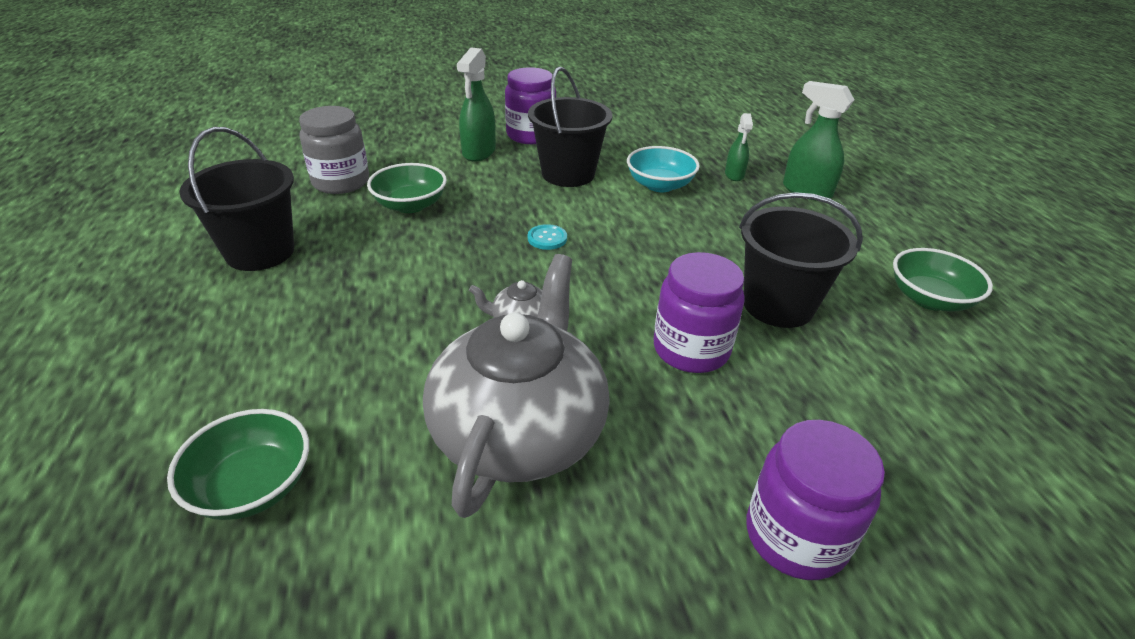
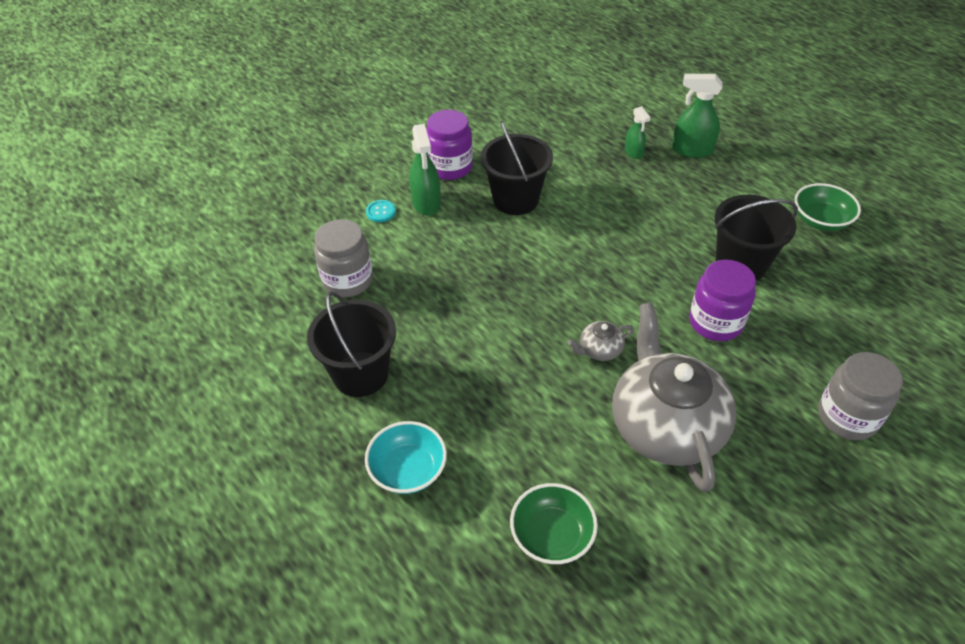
camera: 25 degrees left, 10 degrees up
(410, 205) = (427, 281): green bowl -> none
(547, 238) = (555, 270): turquoise button -> turquoise button (381, 212)
(660, 185) = (590, 184): turquoise bowl -> turquoise bowl (408, 470)
(795, 536) = (847, 417): purple jar -> grey jar

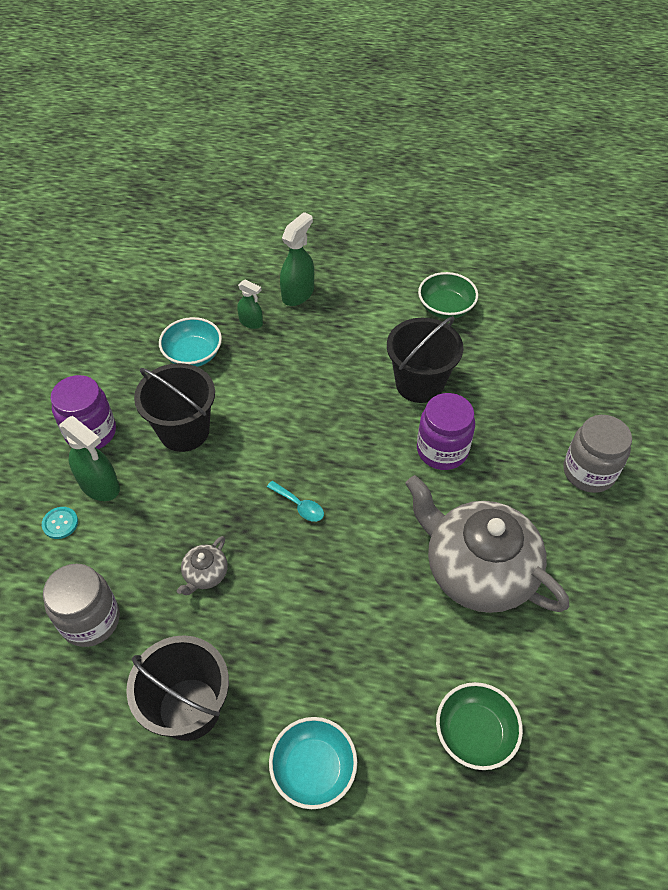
camera: 40 degrees left, 5 degrees up
(557, 295) = (299, 506): none -> turquoise spoon
(568, 153) = (193, 355): none -> turquoise bowl
(599, 349) = (375, 535): grey teapot -> grey teapot (205, 574)
(692, 150) = (298, 294): green spray bottle -> green spray bottle turned 150 degrees clockwise

